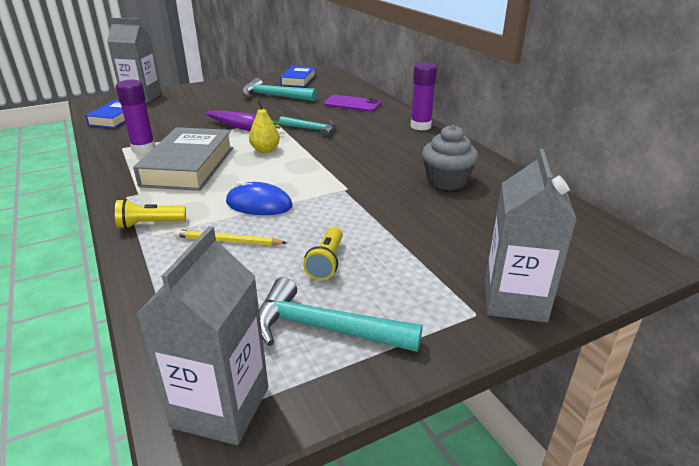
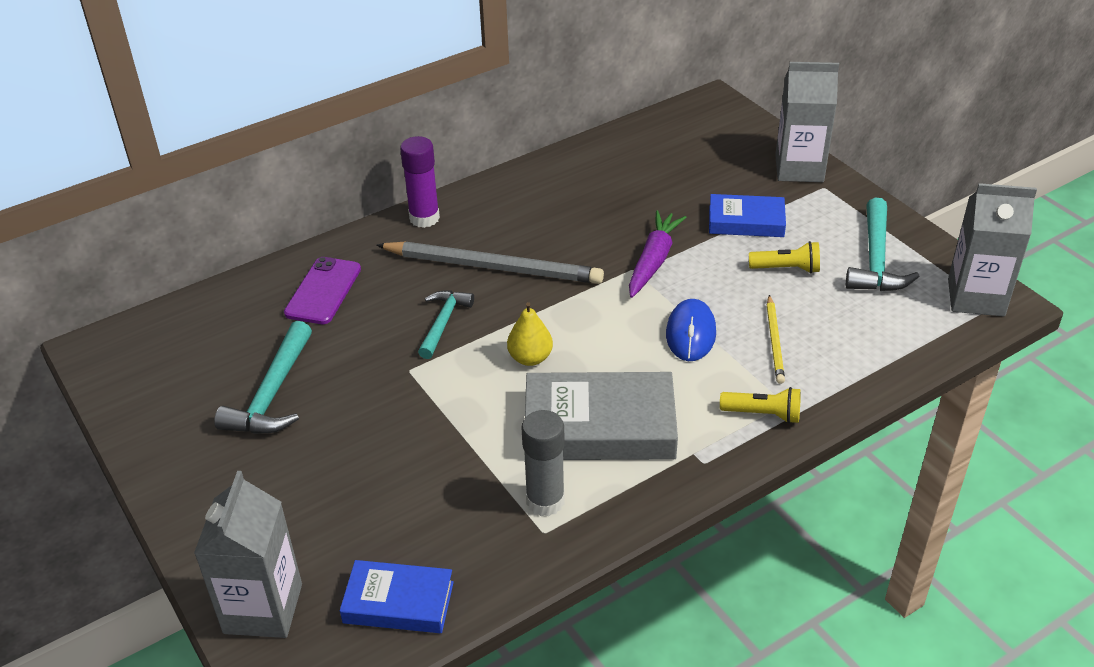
camera: 95 degrees left, 10 degrees up
(143, 149) = (545, 501): purple glue stick -> grey glue stick
(150, 224) = (763, 414): yellow flashlight -> yellow flashlight turned 60 degrees counterclockwise
(244, 128) = (444, 399): purple carrot -> purple carrot (653, 260)
(298, 80) = (168, 377): blue book -> blue book (746, 221)
(363, 143) = (493, 267): none -> grey pencil
(446, 181) = (596, 198): grey cupcake -> none

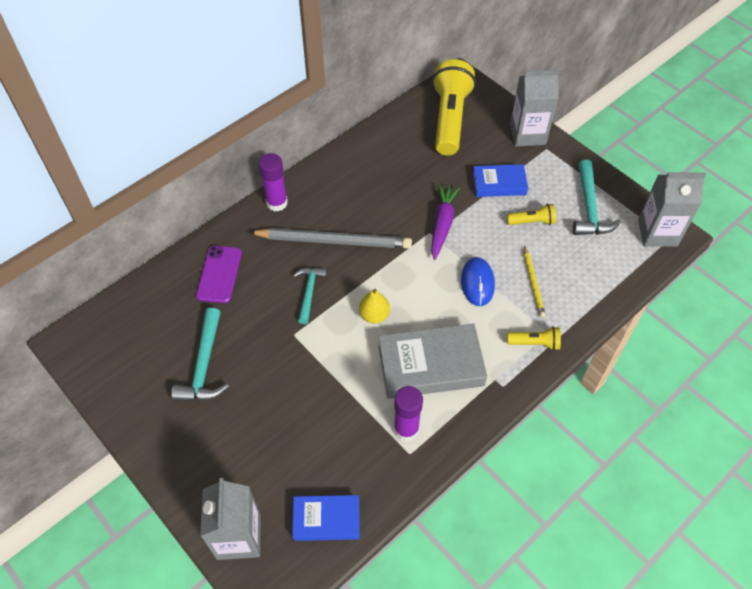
camera: 10 degrees left, 15 degrees up
(545, 501) = (406, 429): grey glue stick -> purple glue stick
(689, 144) = (450, 119): none -> yellow flashlight

